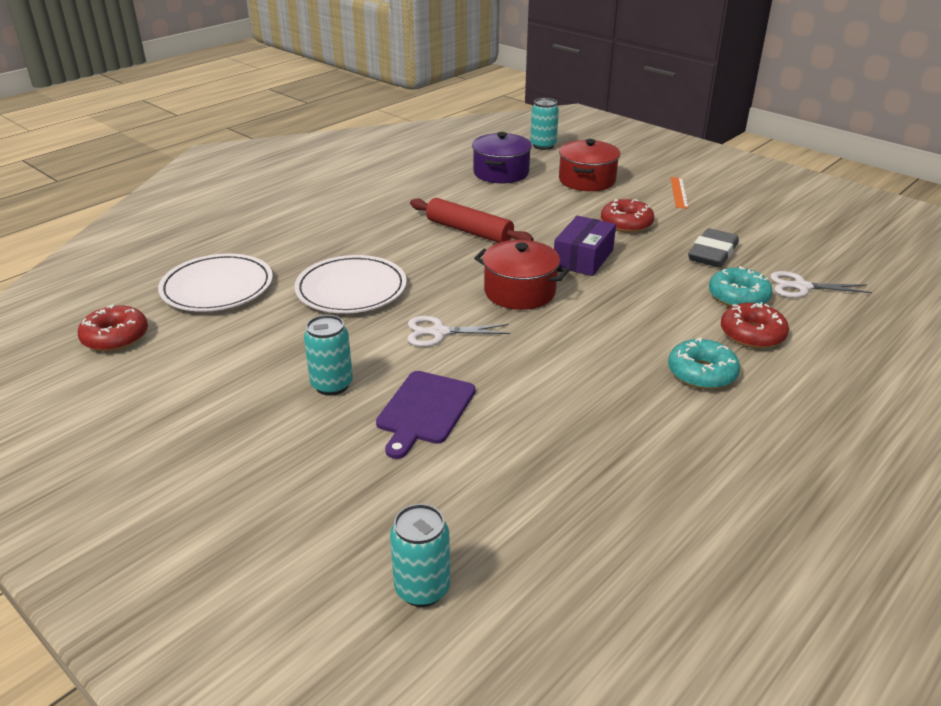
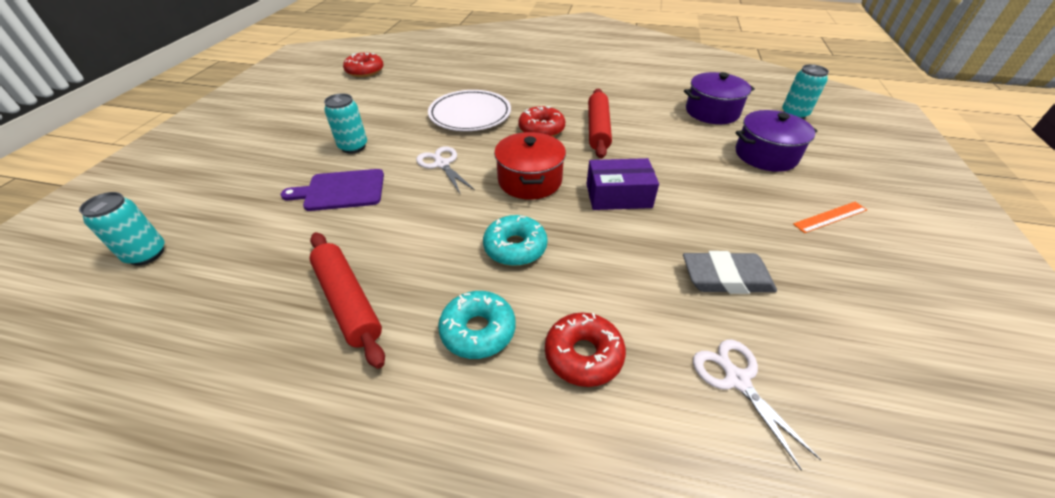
camera: 60 degrees right, 10 degrees up
(217, 287) = (435, 76): white plate -> none
(587, 180) = (765, 155): red pot -> purple pot
(621, 436) = (348, 301): none -> red rolling pin
(626, 223) = (713, 201): red donut -> red donut (541, 129)
(738, 297) = (653, 323): turquoise donut -> turquoise donut (515, 247)

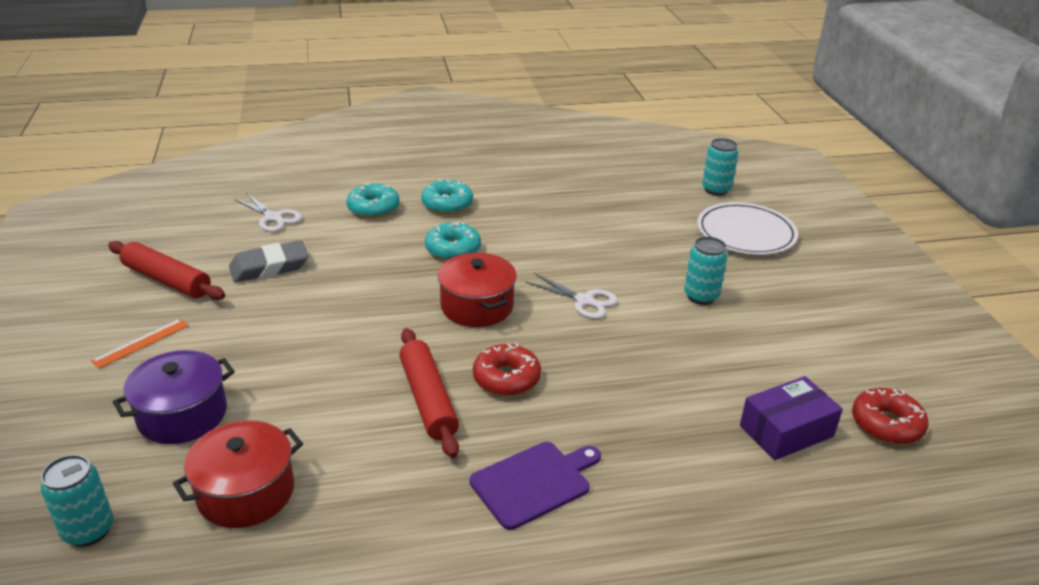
camera: 155 degrees right, 10 degrees down
(341, 190) = (648, 255): purple cutting board -> purple cutting board (534, 483)
(348, 301) = (545, 199): red rolling pin -> red rolling pin (167, 280)
(470, 114) = (622, 378): white plate -> white plate (746, 233)
(583, 355) = (373, 208): red donut -> turquoise donut
(618, 196) = (375, 312): purple box -> purple box (786, 431)
(712, 112) = (246, 492): purple pot -> red pot

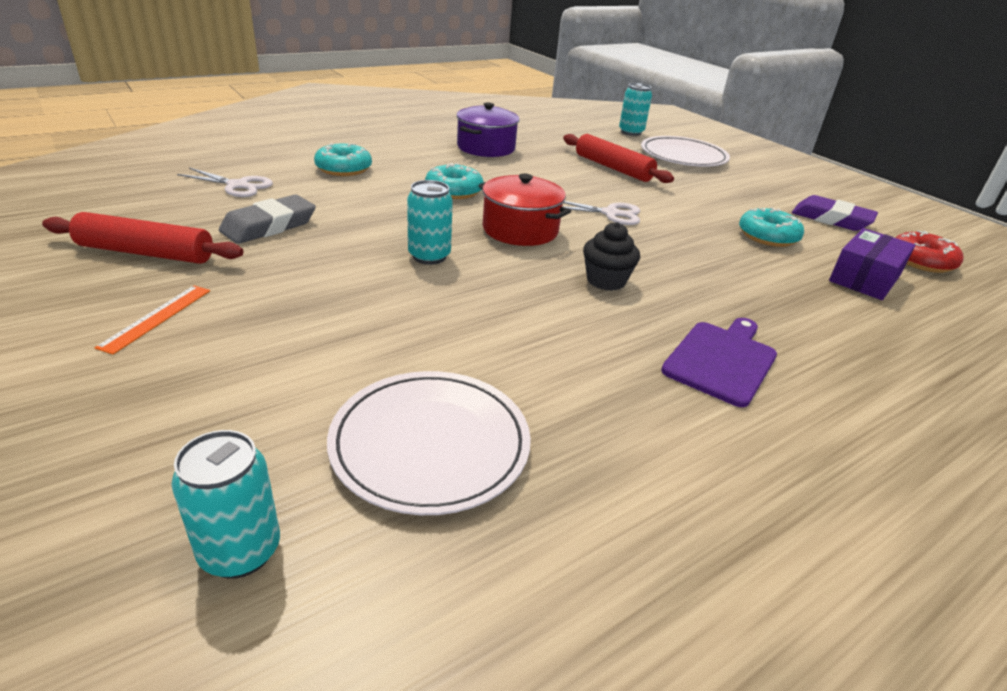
camera: 25 degrees left, 0 degrees up
(182, 415) = (275, 381): purple pot -> purple pot (486, 148)
(246, 492) = (430, 444): red pot -> white plate
(428, 399) = (550, 311): red rolling pin -> red rolling pin (613, 168)
(447, 204) = (415, 159): turquoise donut -> turquoise donut (768, 236)
(506, 378) = (606, 281): red donut -> black cupcake
(701, 296) = (698, 199): turquoise can -> turquoise can (429, 256)
(837, 349) = (831, 219): none -> purple eraser

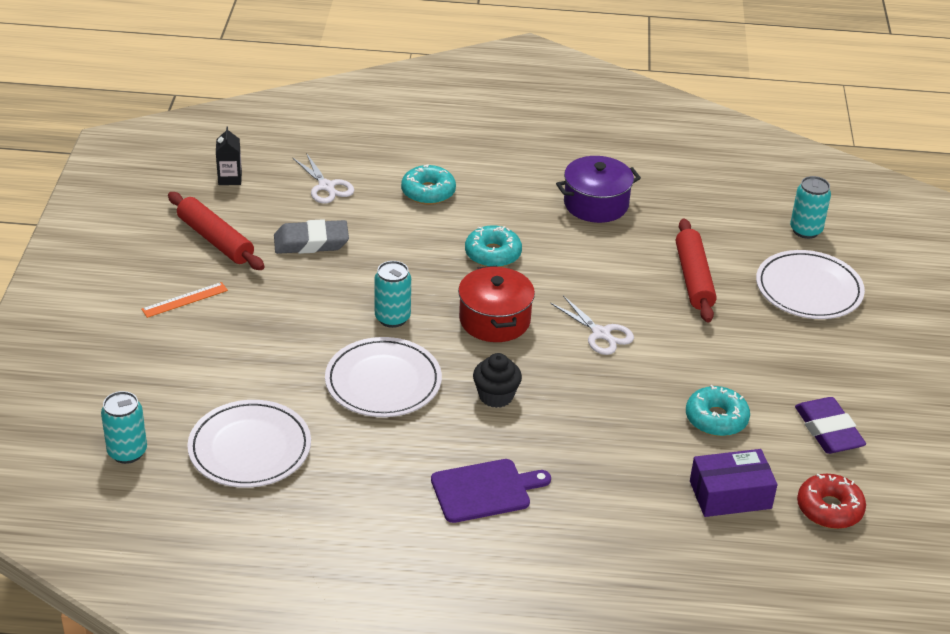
camera: 40 degrees right, 5 degrees up
(115, 203) = (230, 178): none -> black carton
(492, 309) = (383, 382): none -> white plate

